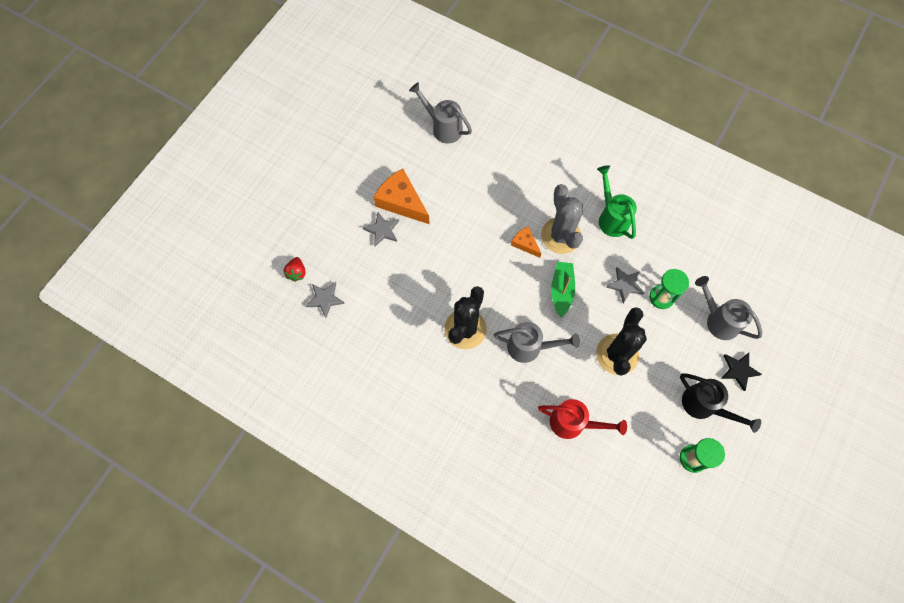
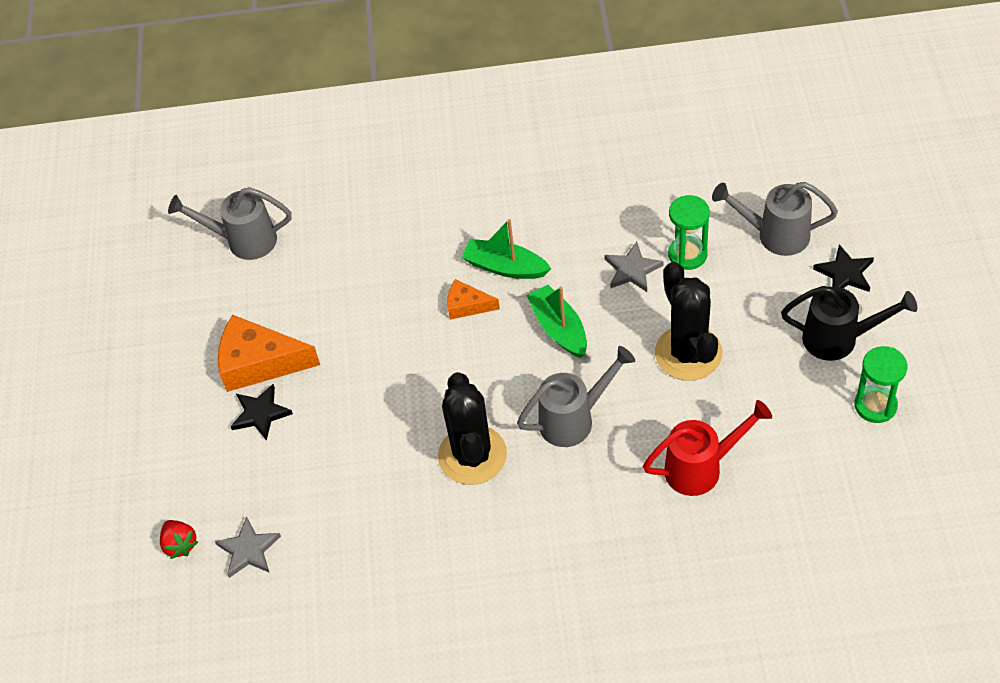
camera: 30 degrees left, 15 degrees down
(382, 230) = (260, 413): grey star -> black star
(561, 236) = (505, 267): grey cactus -> green boat
(611, 218) = (552, 207): green watering can -> none

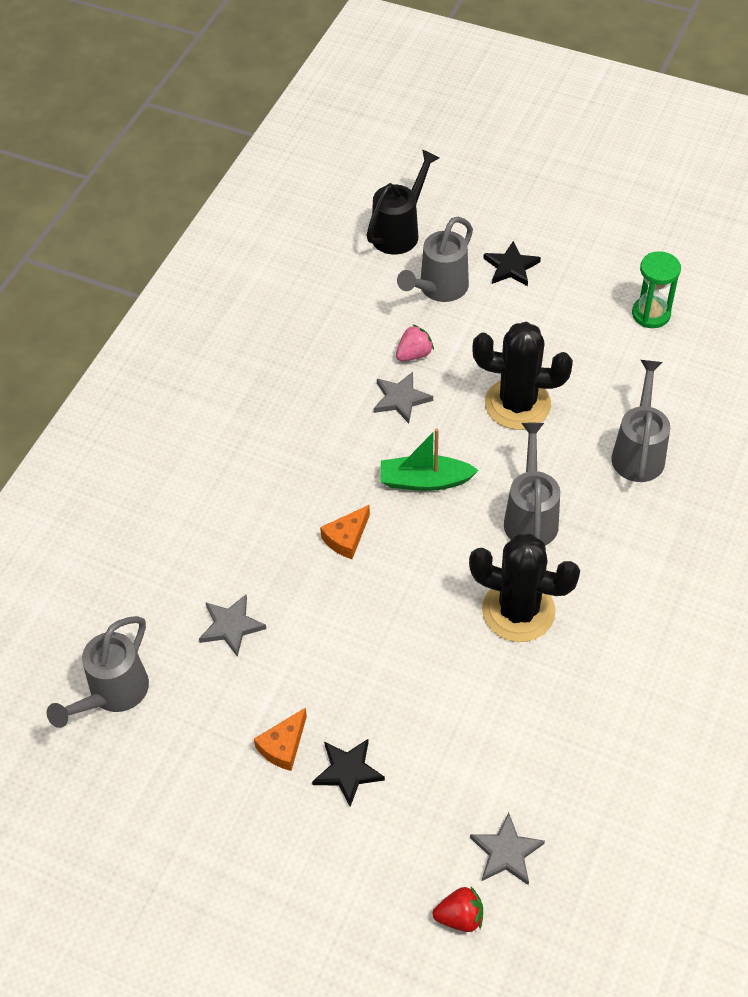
camera: 65 degrees left, 0 degrees up
(259, 363) = (283, 746): orange cheese -> orange cheese, size x0.54
(341, 277) = (231, 626): none -> grey star
(505, 267) = (325, 488): green boat -> none
(687, 254) = (414, 354): green hourglass -> pink strawberry
(700, 468) = (638, 452): red watering can -> grey watering can
(838, 339) = (572, 303): black watering can -> black watering can (399, 232)

